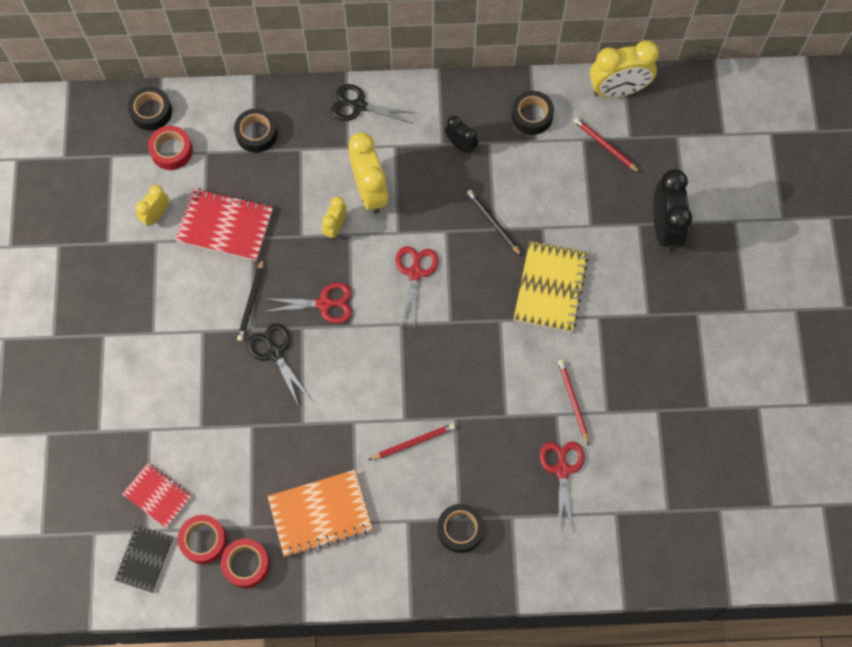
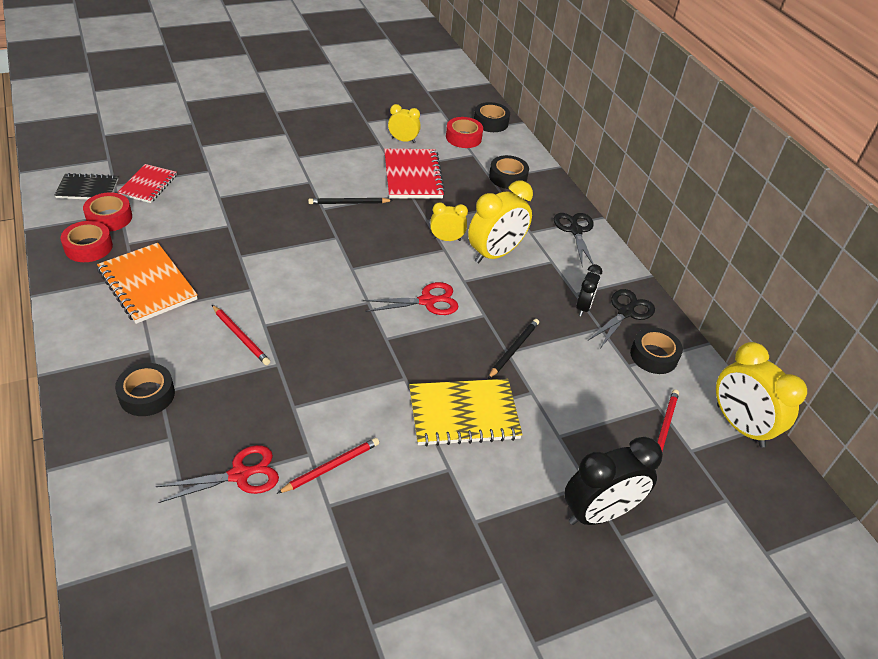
camera: 65 degrees right, 25 degrees down
(275, 353) = (305, 226): black scissors -> black scissors (625, 312)
(324, 304) = (366, 246): red scissors -> none

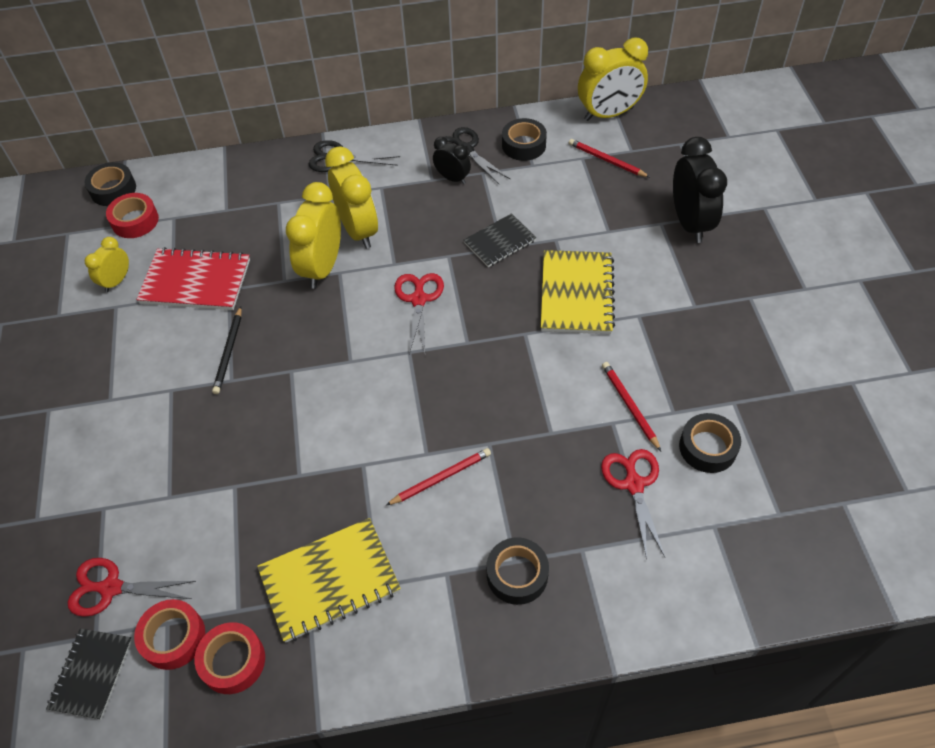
camera: 70 degrees left, 10 degrees up
(148, 185) = (111, 588): red notebook -> red scissors
(148, 285) = (329, 580): orange notebook -> yellow notebook
(446, 239) = (322, 267): yellow clock -> yellow clock, size x1.82
(508, 177) = (229, 195): black tape -> black tape (707, 447)
(513, 349) = (500, 242): black pencil -> black notebook

